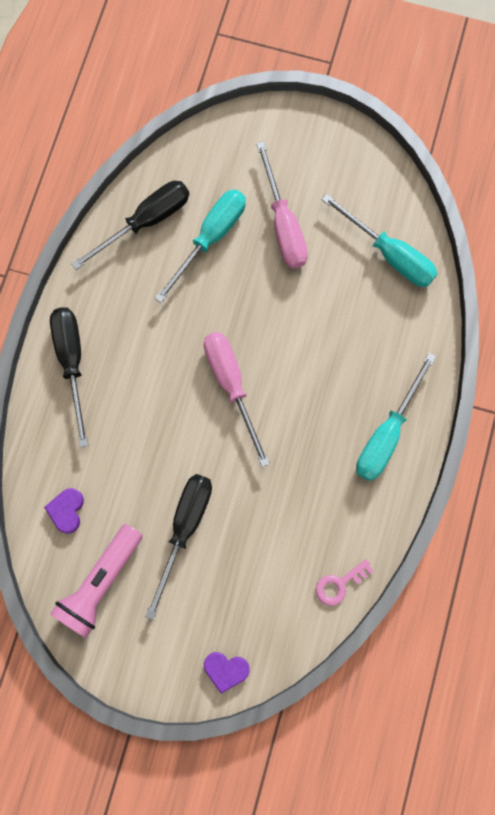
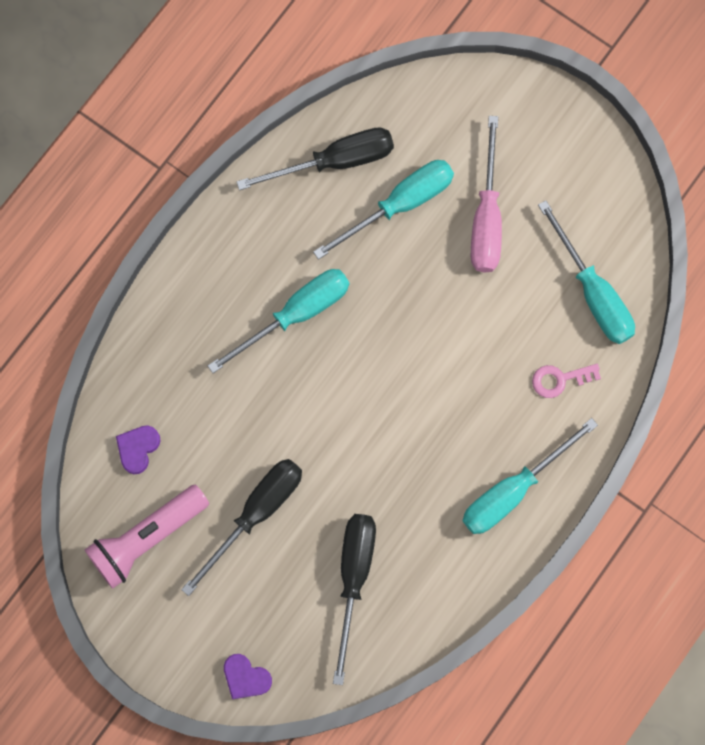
camera: 20 degrees right, 0 degrees up
(72, 363) = (199, 291): black screwdriver -> black screwdriver (353, 579)
(158, 355) = (295, 315): none -> turquoise screwdriver
(231, 386) = (363, 377): pink screwdriver -> none
(339, 584) = (399, 632): pink key -> pink key (559, 379)

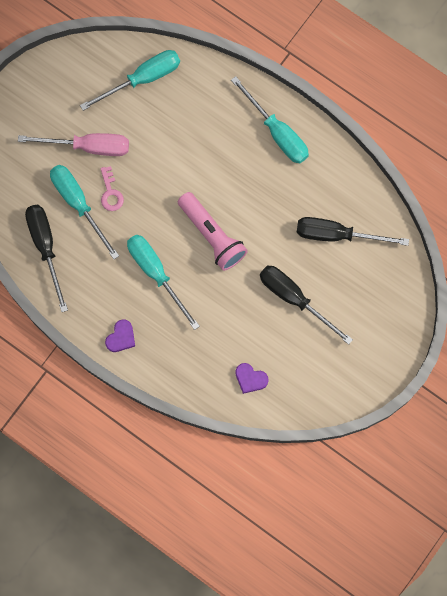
camera: 90 degrees left, 0 degrees up
(147, 538) = (312, 371): pink flashlight -> pink flashlight (212, 235)
(246, 677) = (404, 304): purple heart -> purple heart (121, 337)
(559, 379) = (202, 101): pink key -> pink key (110, 193)

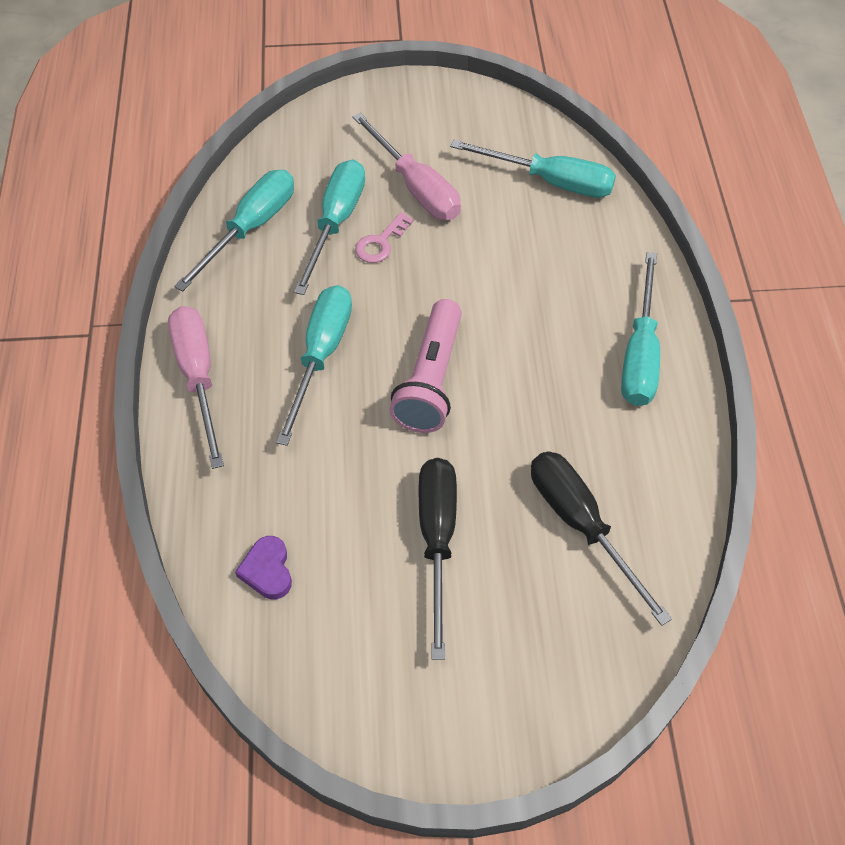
camera: 50 degrees right, 20 degrees down
(46, 248) = (250, 228): black screwdriver -> turquoise screwdriver
(121, 337) = (198, 377): purple heart -> pink screwdriver

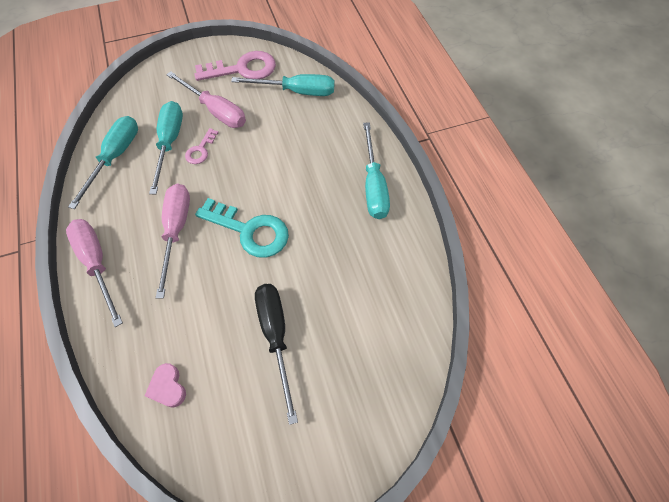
camera: 15 degrees left, 5 degrees up
(267, 570) = (168, 387): purple heart -> pink heart
(321, 356) = (176, 231): turquoise screwdriver -> pink screwdriver
(431, 380) = (250, 231): pink flashlight -> turquoise key
(472, 129) = (243, 69): none -> pink key
(581, 525) = (364, 304): black screwdriver -> none

